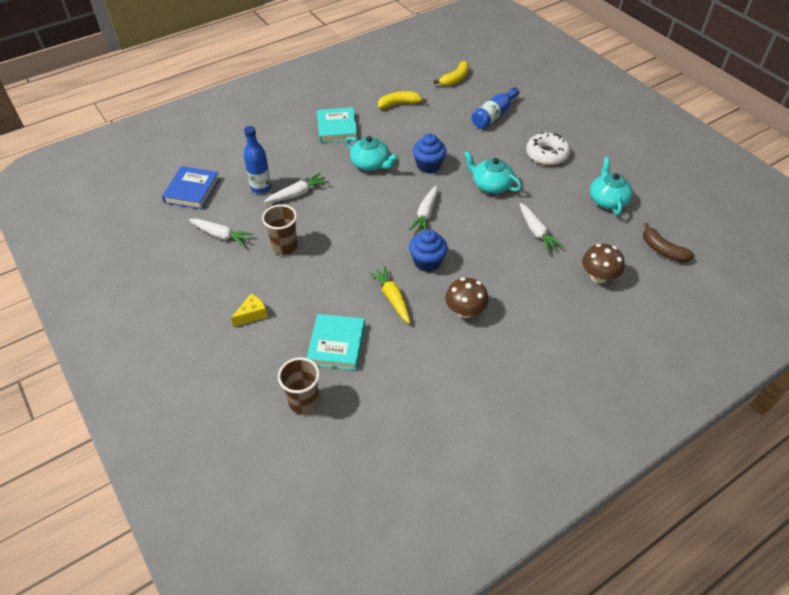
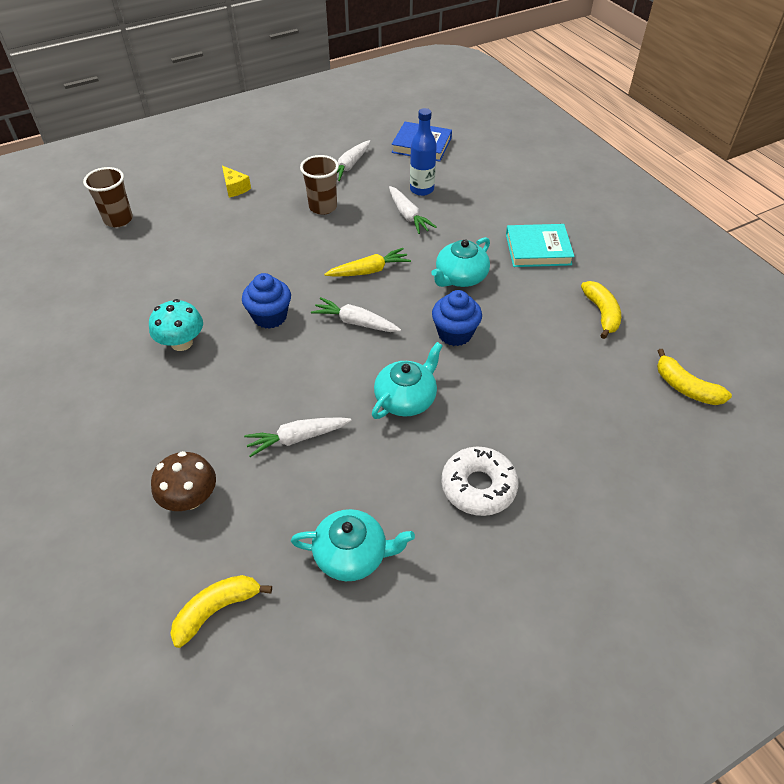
camera: 95 degrees right, 0 degrees up
(337, 344) = (176, 241): turquoise book -> none
(392, 298) = (223, 283): yellow carrot -> yellow carrot (369, 271)
(465, 311) = (182, 343): brown mushroom -> turquoise mushroom
(493, 115) = (585, 427): blue bottle -> none
(662, 250) = (217, 610): brown banana -> yellow banana

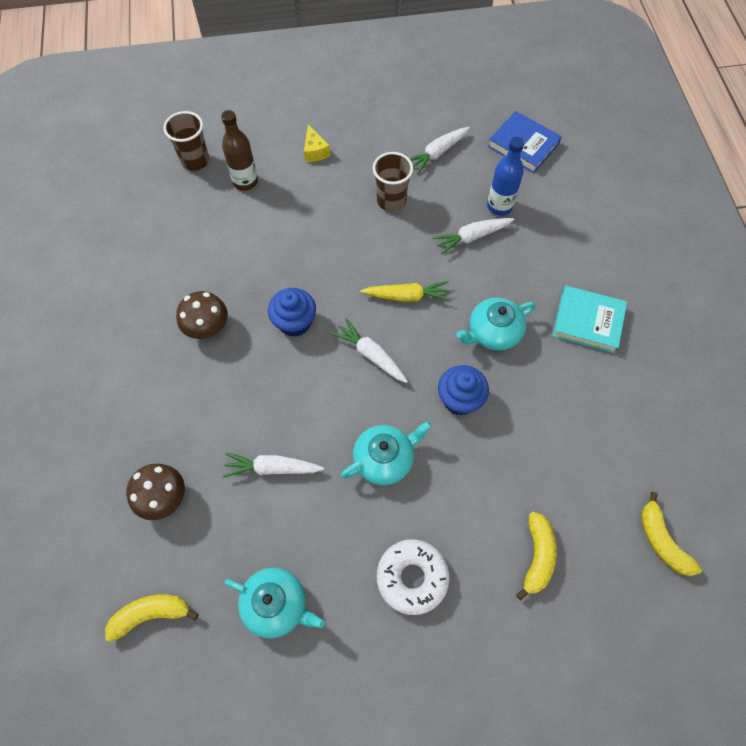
camera: 20 degrees right, 15 degrees up
(176, 224) = (245, 182): none -> brown bottle
(182, 343) = (207, 327): turquoise mushroom -> brown mushroom
(408, 215) = (472, 237): white carrot -> white carrot turned 75 degrees clockwise
(601, 313) = (617, 423): yellow banana -> yellow banana (537, 556)

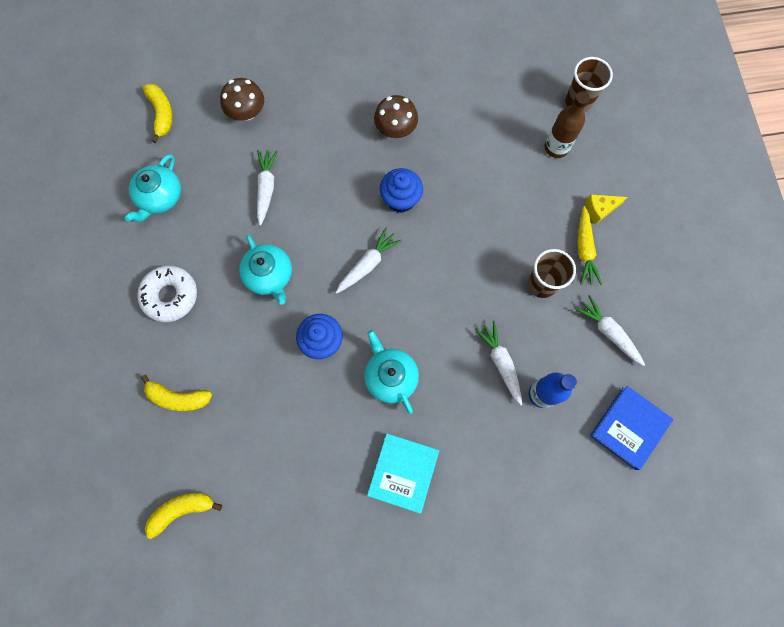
camera: 90 degrees right, 10 degrees up
(406, 296) = (430, 297): yellow carrot -> yellow carrot (584, 249)

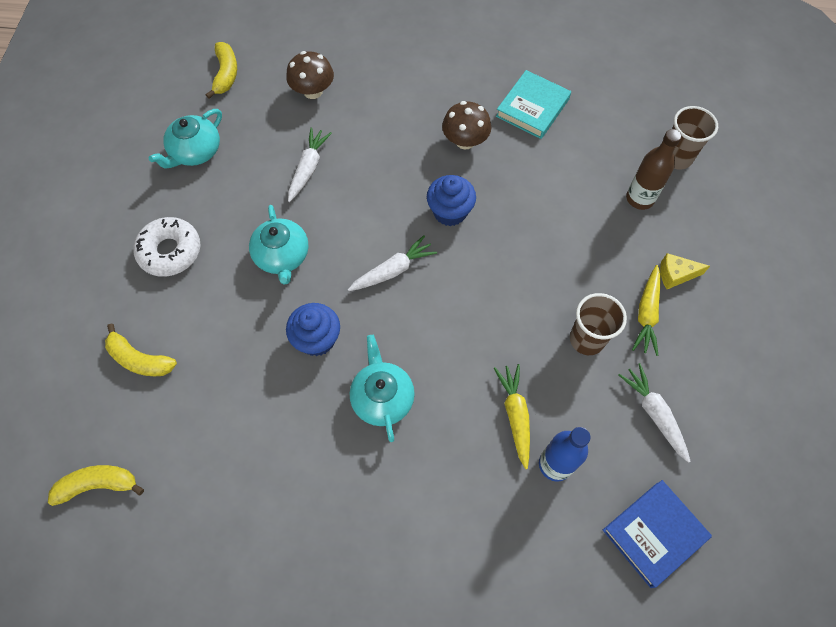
camera: 15 degrees right, 10 degrees down
(403, 472) = (364, 512): turquoise book -> turquoise book (532, 108)
(500, 363) = (515, 415): white carrot -> yellow carrot

